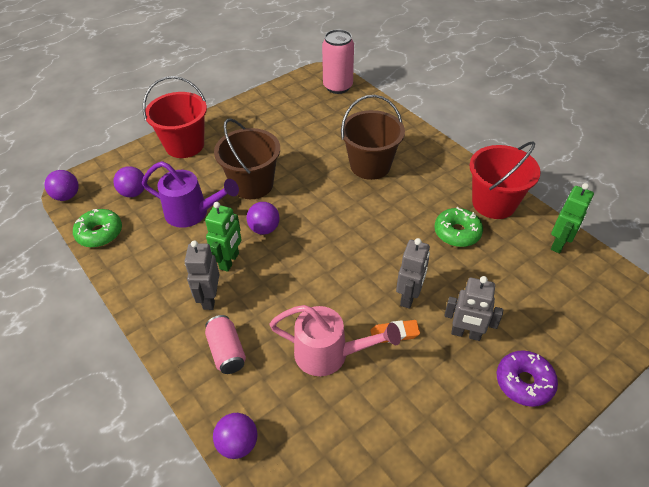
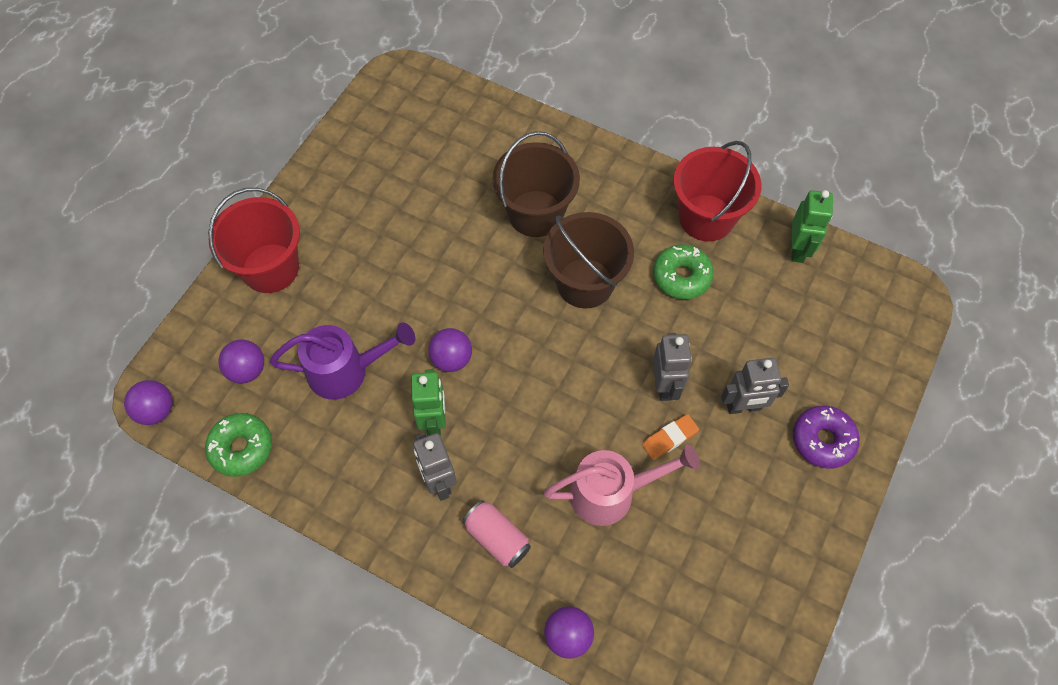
camera: 25 degrees left, 15 degrees up
(252, 184) = (400, 298): brown bucket -> brown bucket (585, 283)
(338, 87) = (429, 93): pink can -> none

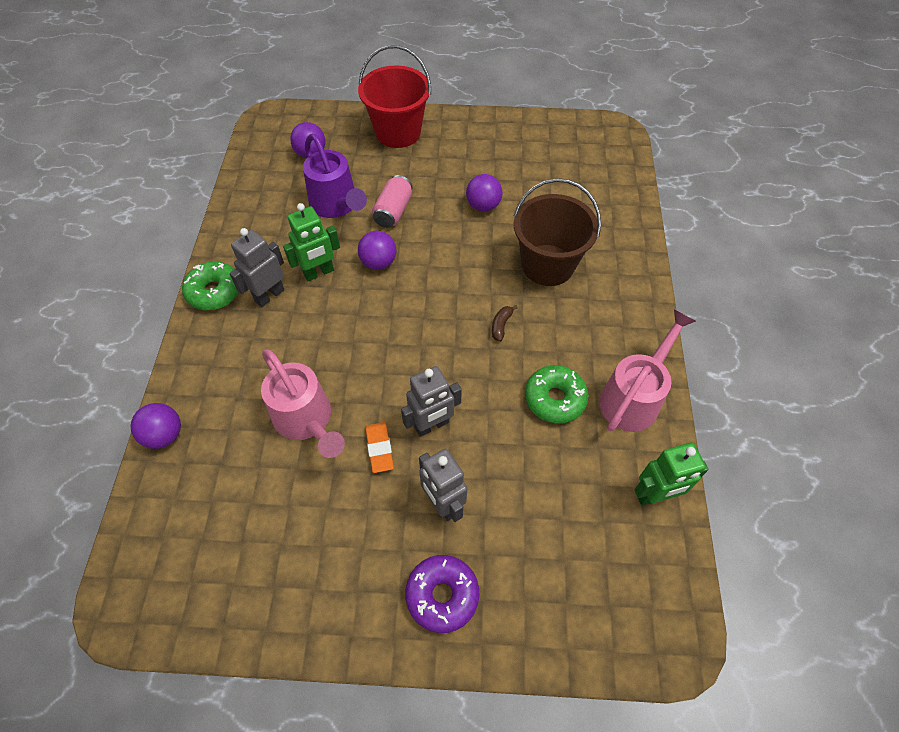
camera: 65 degrees right, 5 degrees down
(156, 410) = (260, 124): purple ball -> purple ball (483, 206)
(241, 448) = (250, 175): green donut -> green donut (214, 292)
(497, 538) = (234, 352): pink can -> pink can (393, 211)
(585, 283) = (501, 325): brown bucket -> brown banana
(669, 438) = (379, 448): orange eraser -> orange eraser turned 45 degrees clockwise
(706, 218) = (634, 397): red bucket -> pink watering can

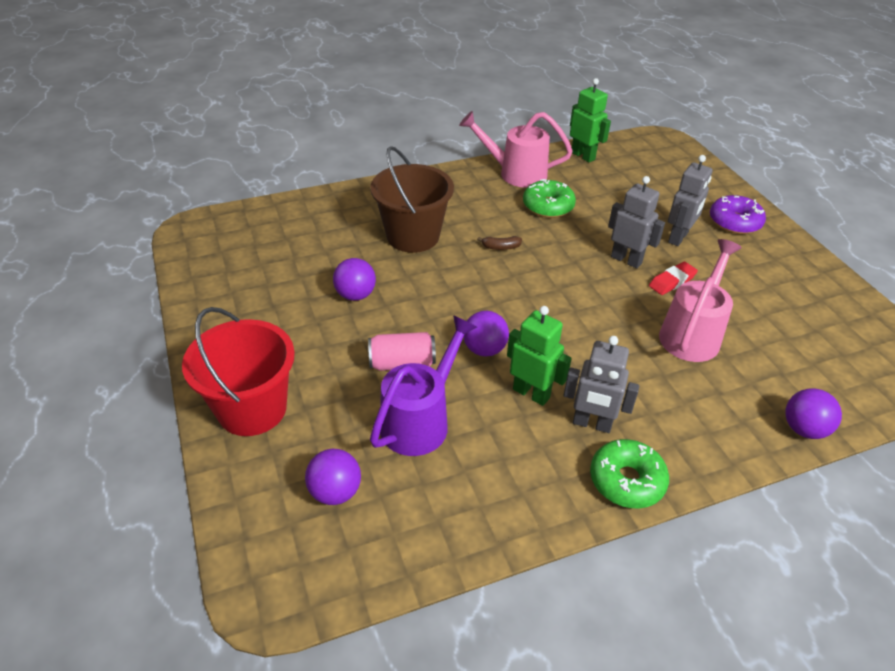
camera: 115 degrees left, 15 degrees down
(379, 448) = (672, 281): orange eraser -> red eraser

